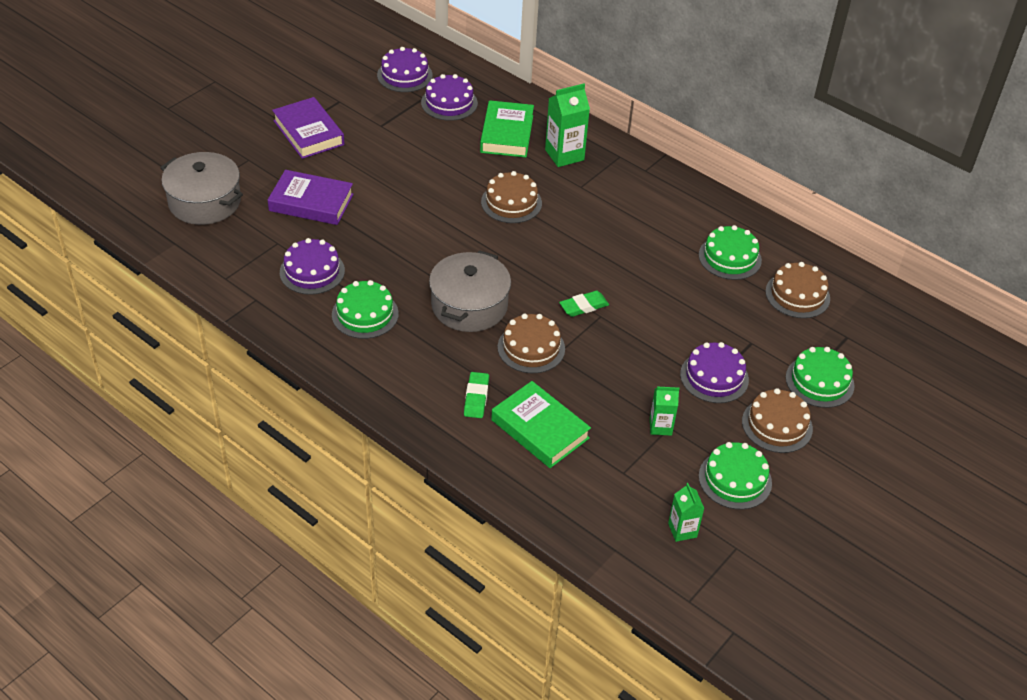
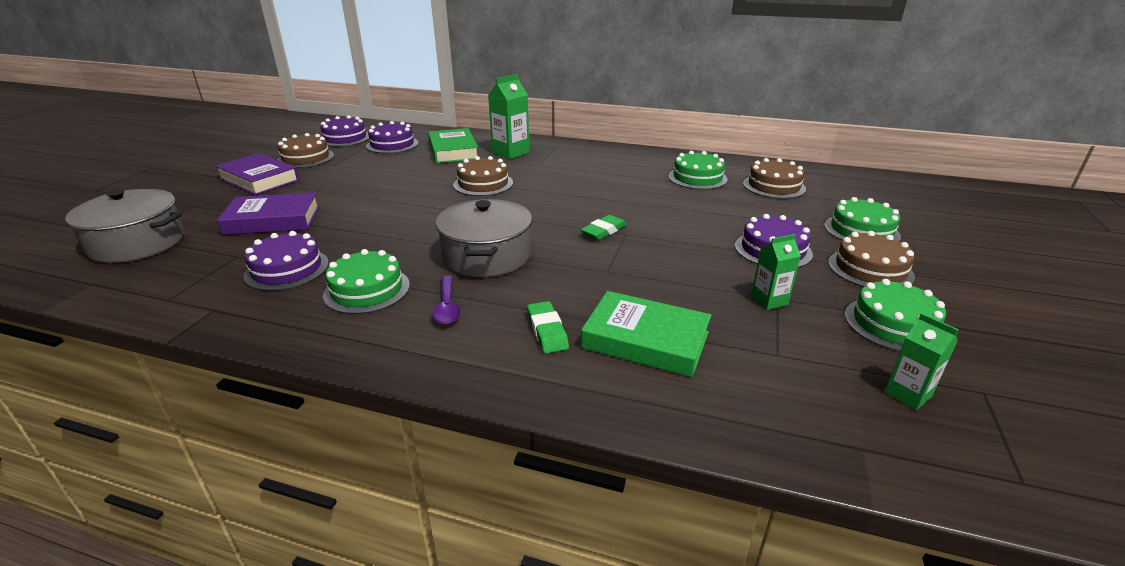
camera: 20 degrees left, 15 degrees down
(416, 351) = (447, 306): none -> purple spoon
(531, 348) = (577, 272): brown cake -> brown cake (305, 158)

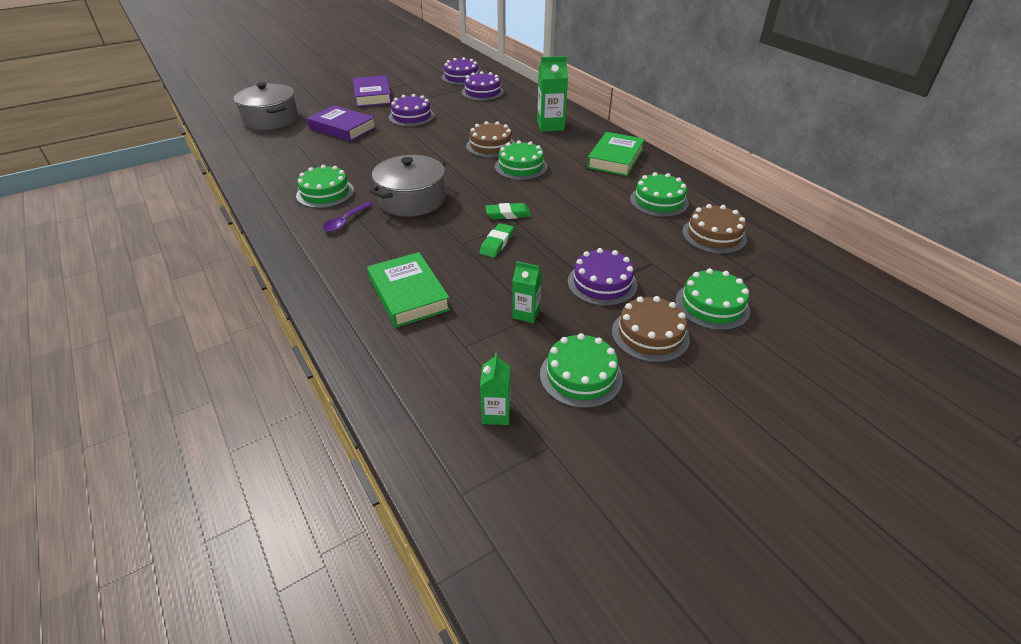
camera: 40 degrees right, 10 degrees up
(287, 269) = (309, 163): purple cake -> purple cake (411, 116)
(305, 158) = (417, 87): brown cake -> none
(453, 151) = (513, 111): green book -> green book (615, 159)
(543, 191) = (521, 167): none -> green cake
(547, 331) = (369, 261): green eraser -> green eraser (496, 243)

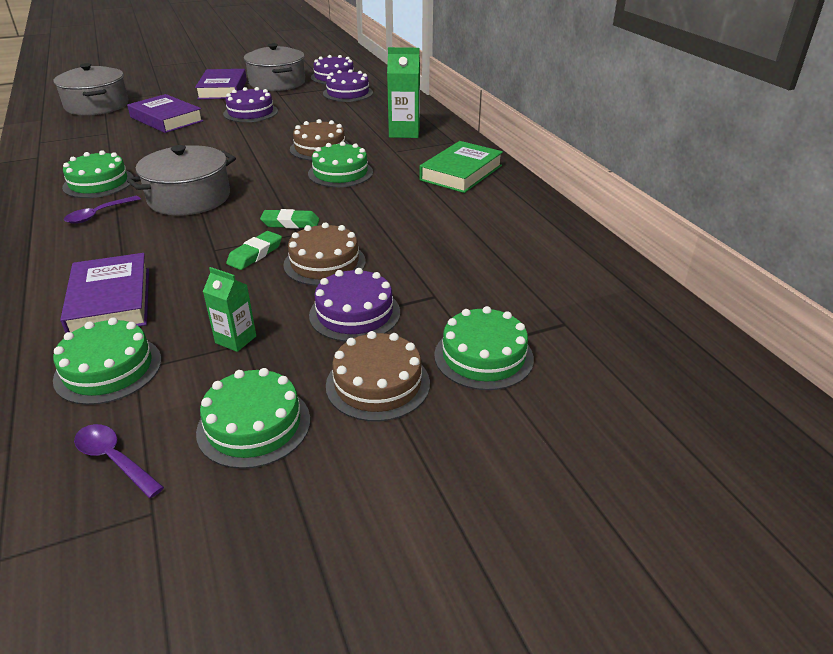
camera: 10 degrees right, 5 degrees down
(408, 294) = (111, 301): green book -> purple book
(416, 86) = (277, 83): none -> grey pot
(496, 414) = (114, 459): green carton -> purple spoon
(659, 201) = (487, 224): green cake -> green cake (108, 369)
(714, 235) = (536, 270): brown cake -> brown cake (324, 263)

